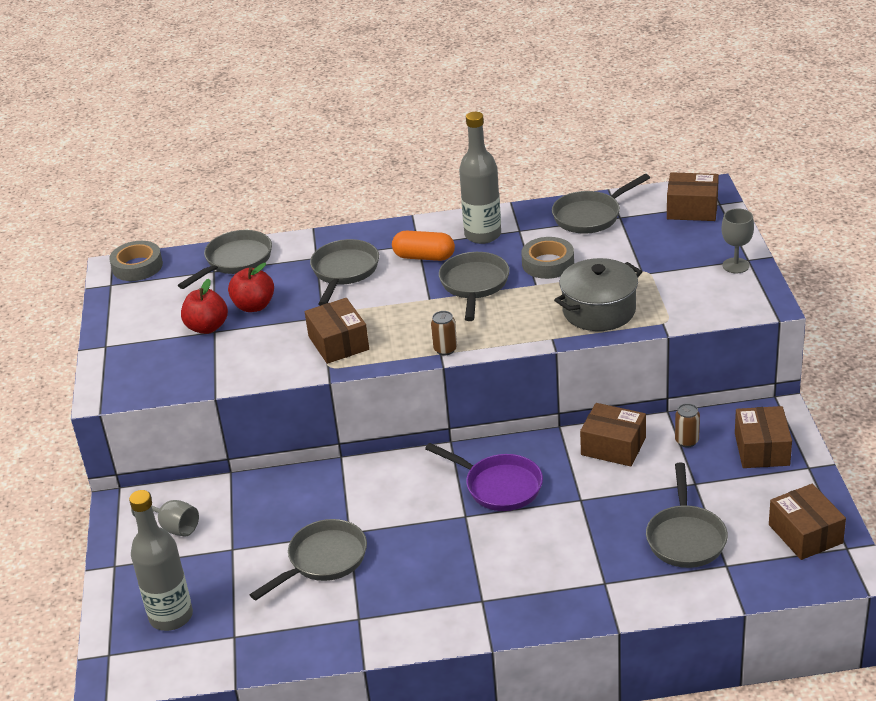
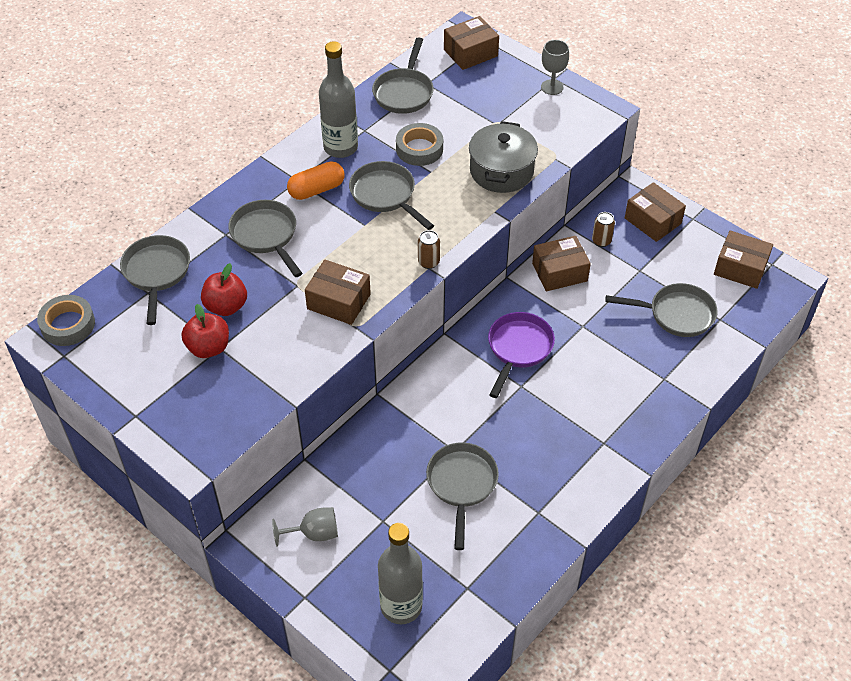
camera: 45 degrees left, 15 degrees up
(499, 486) = (518, 349): purple pan -> purple pan turned 60 degrees counterclockwise
(685, 538) = (676, 314): grey pan -> grey pan turned 45 degrees counterclockwise

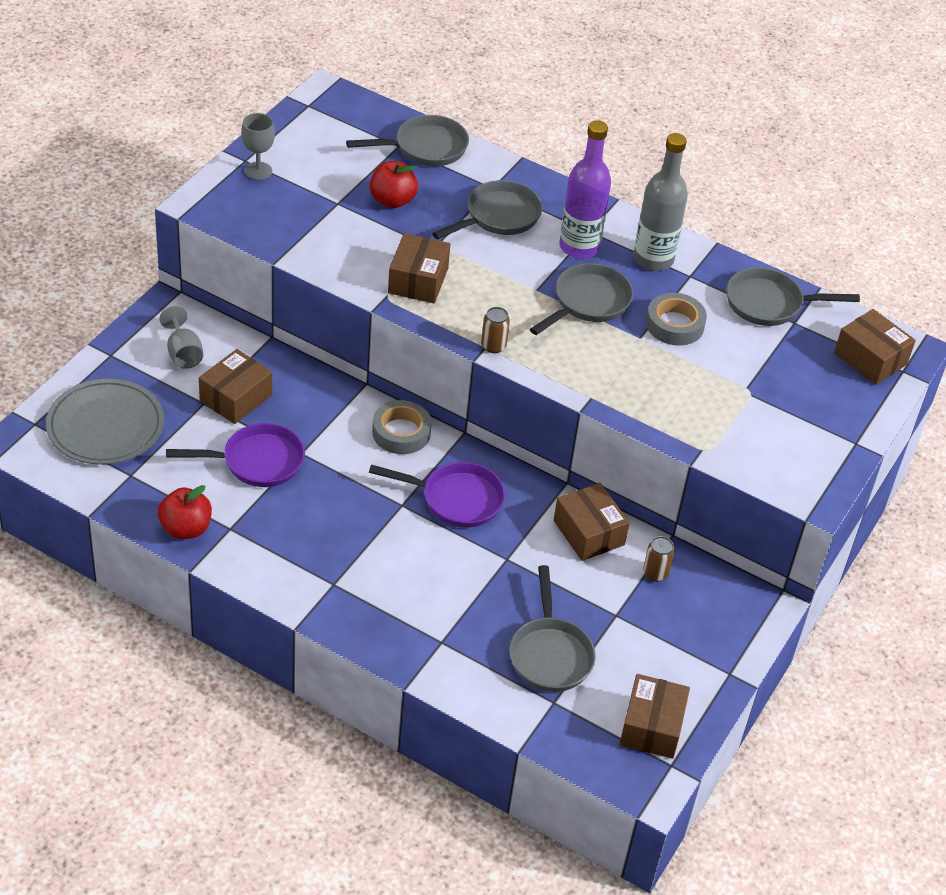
camera: 75 degrees right, 5 degrees down
(68, 324) = (346, 101): grey tape -> grey tape (401, 432)
(208, 348) = (336, 196): red apple -> red apple (186, 529)
(316, 189) = (579, 247): orange capsule -> purple bottle
(401, 606) = (105, 425): grey bottle -> grey plate
(461, 484) = (257, 461): grey pan -> purple pan
(501, 171) = (661, 400): grey pot -> none
(552, 87) = (836, 441): grey goblet -> grey goblet (258, 171)
(652, 221) = (710, 628): brown box -> brown box (236, 398)

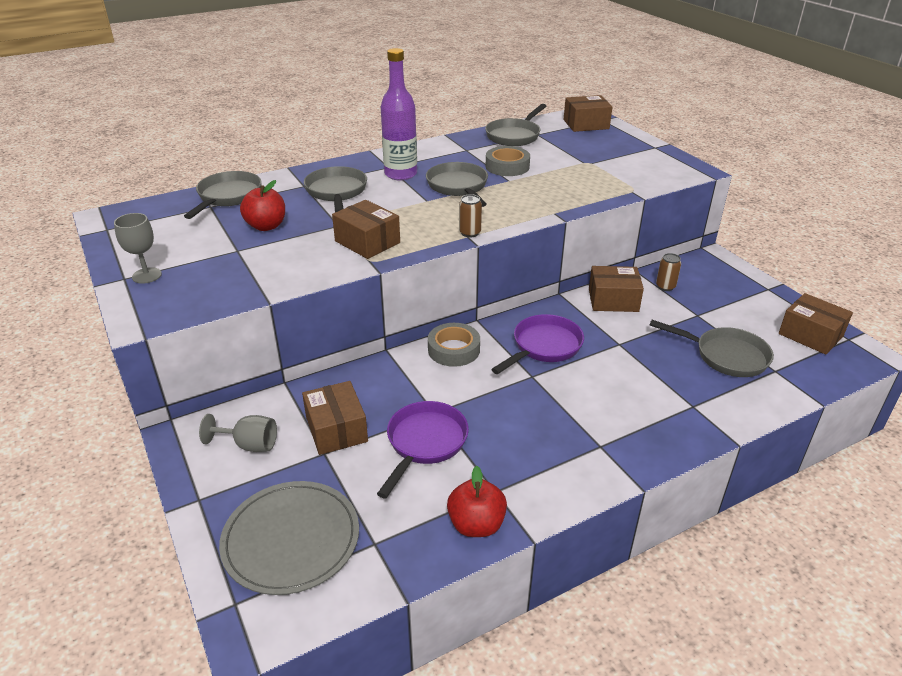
camera: 55 degrees left, 10 degrees down
(653, 259) = (439, 155): grey bottle -> none

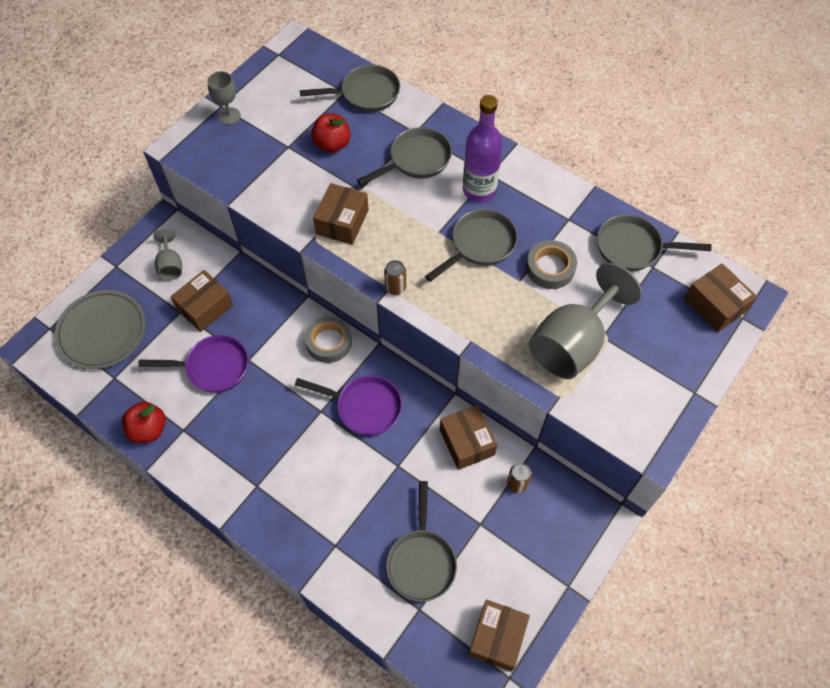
camera: 65 degrees right, 25 degrees up
(585, 175) = (573, 343): none -> grey goblet

